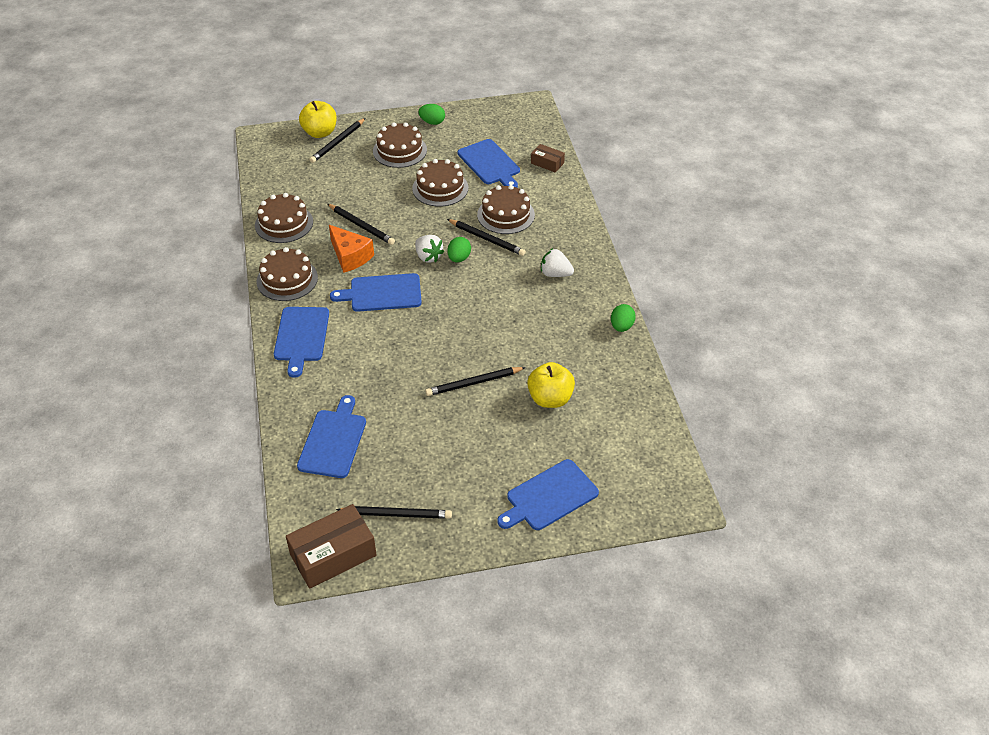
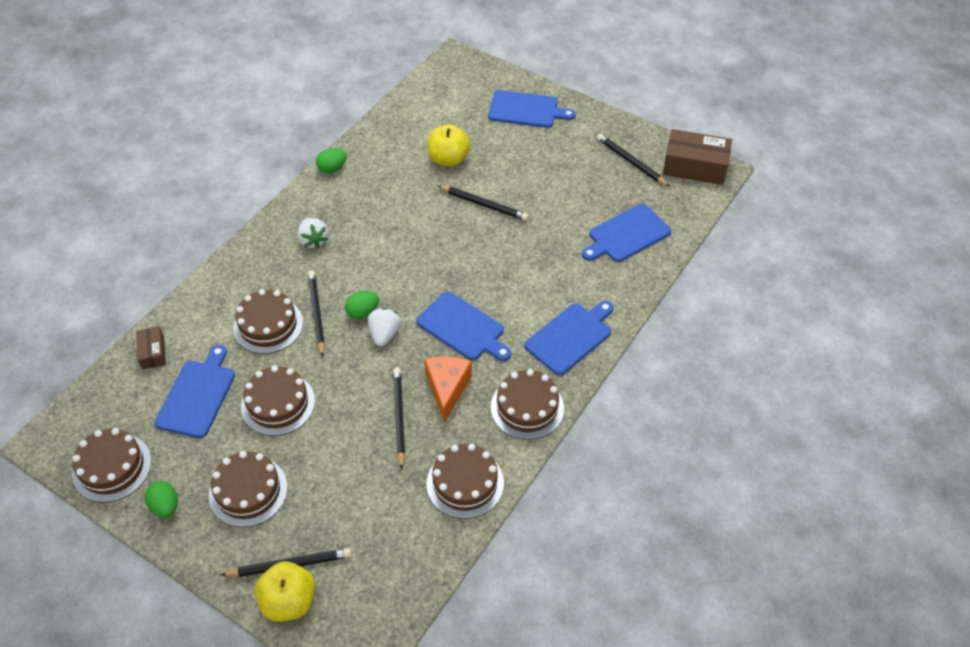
camera: 135 degrees left, 5 degrees up
(483, 117) = (112, 467): none -> brown cake

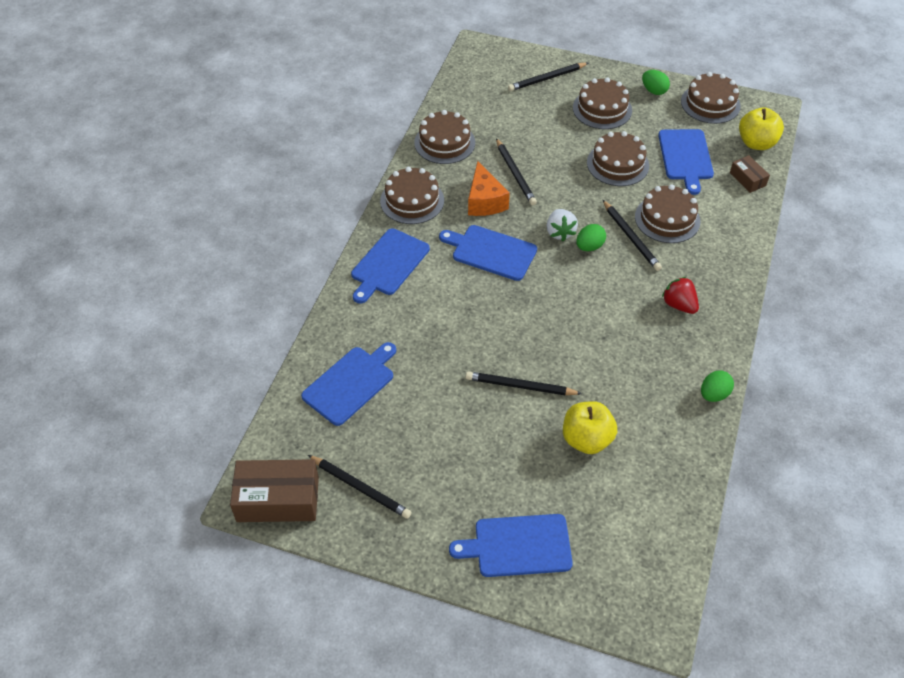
camera: 165 degrees right, 0 degrees up
(289, 601) = (536, 62): yellow apple -> yellow apple (756, 143)
(313, 240) = (679, 305): white strawberry -> red strawberry

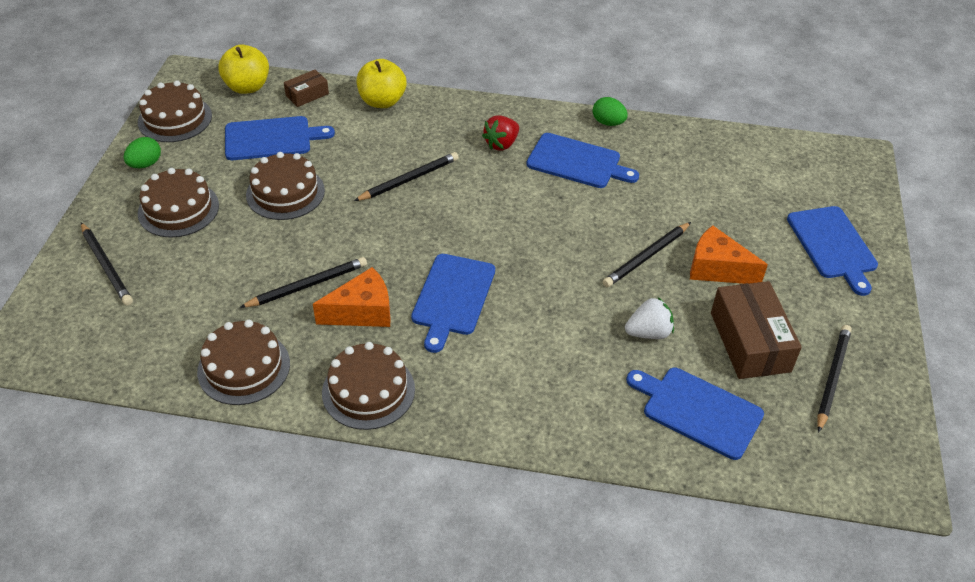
camera: 100 degrees left, 5 degrees down
(278, 499) = (884, 455): brown box -> brown box (750, 342)
(388, 264) = (493, 401): blue cutting board -> blue cutting board (577, 162)
(499, 436) = (717, 269): none -> orange cheese
(520, 386) = (646, 256): black pencil -> black pencil turned 45 degrees clockwise
(560, 232) = (409, 238): white strawberry -> white strawberry (648, 332)
(586, 439) = (693, 204): yellow apple -> yellow apple (382, 101)
(589, 246) = (429, 212): green egg -> none
(667, 219) = (376, 152): brown cake -> none

